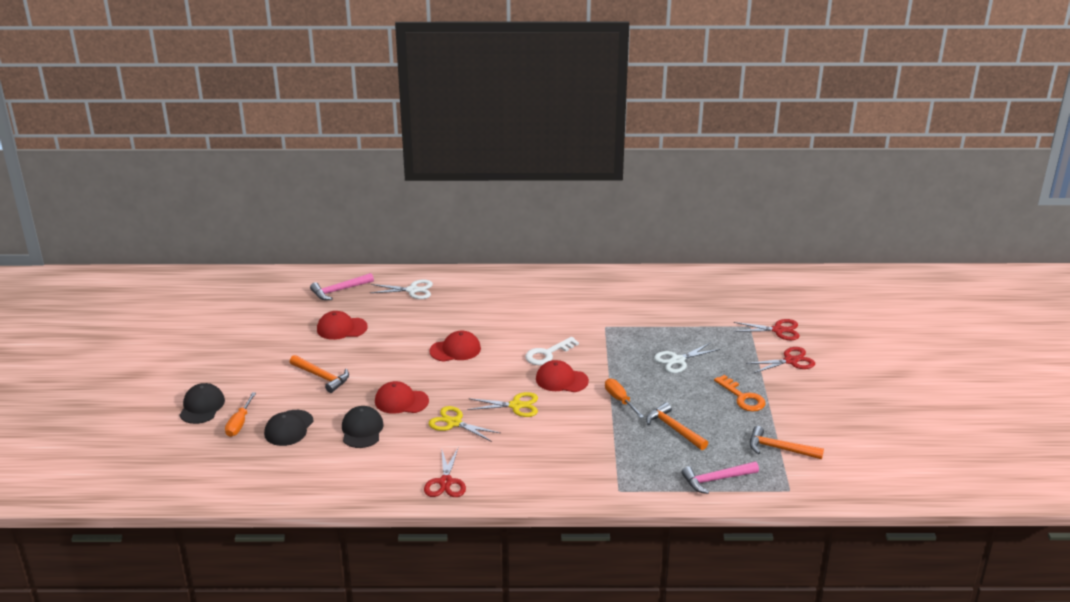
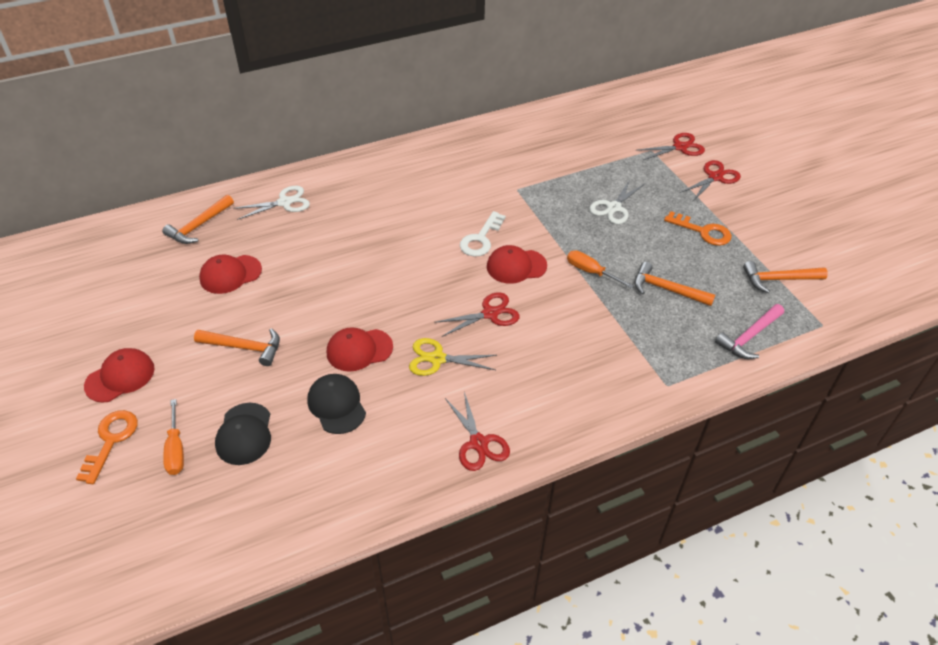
camera: 25 degrees left, 15 degrees up
(202, 406) = (111, 441): black cap -> orange key
(339, 290) = (199, 226): pink hammer -> orange hammer
(455, 350) = (379, 263): red cap -> red cap (120, 377)
(516, 405) = (490, 314): yellow scissors -> red scissors

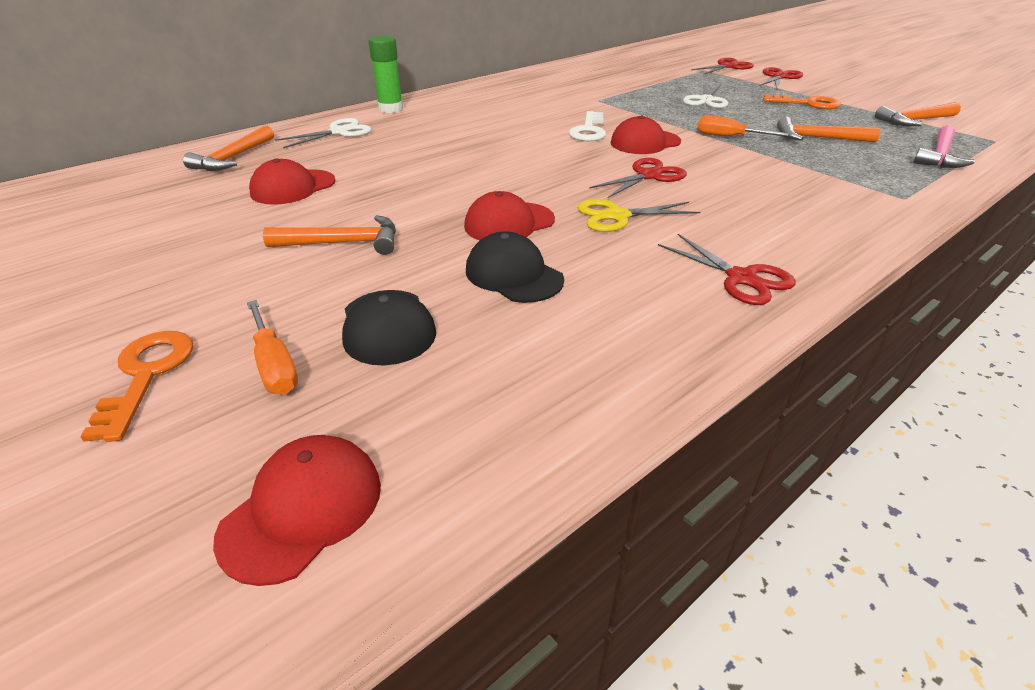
camera: 15 degrees left, 10 degrees down
(120, 377) = (148, 299): red cap -> red cap (302, 509)
(336, 173) = (390, 109): none -> green glue stick

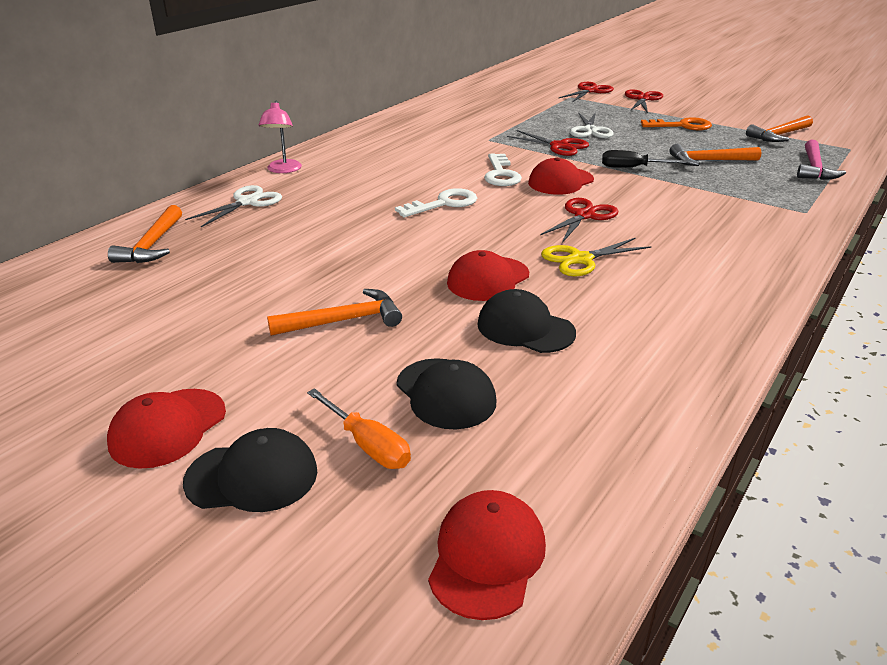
camera: 15 degrees left, 5 degrees down
(146, 375) = (252, 476): orange key -> black cap
(293, 187) = (245, 270): red cap -> red cap (168, 428)
(390, 109) = (283, 170): green glue stick -> pink lamp
(514, 151) = (443, 204): none -> white key
(727, 137) = (631, 168): orange screwdriver -> black screwdriver
(741, 278) = (716, 303): red scissors -> red scissors (559, 146)

